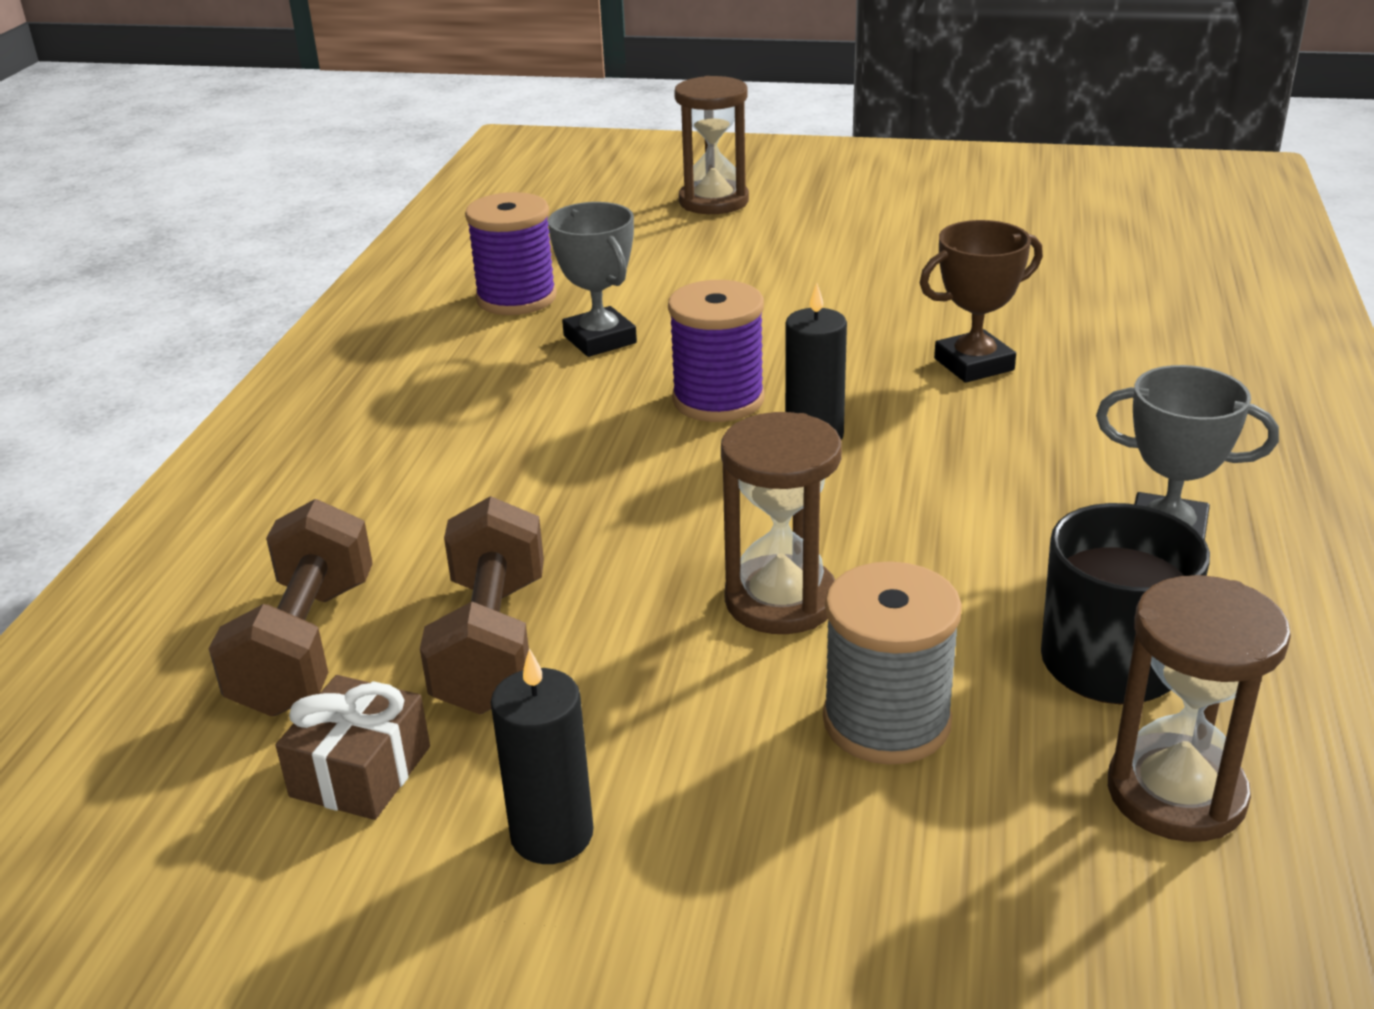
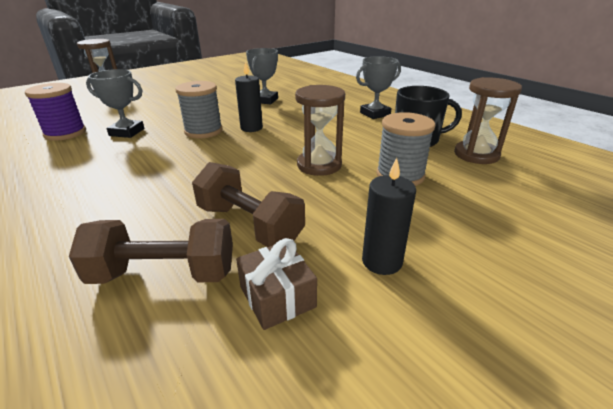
camera: 50 degrees left, 0 degrees up
(306, 646) = (164, 274): brown dumbbell -> brown dumbbell turned 45 degrees counterclockwise
(718, 400) = (203, 131): purple spool -> grey spool
(973, 364) = (265, 100): brown trophy -> grey trophy

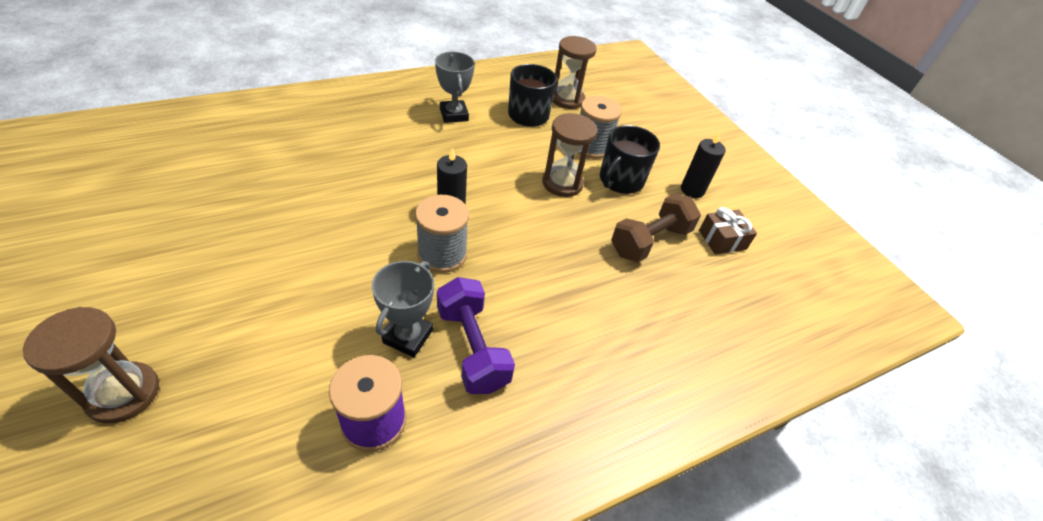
camera: 85 degrees left, 15 degrees up
(111, 151) = (472, 347): none -> purple dumbbell
(164, 274) = (703, 291): brown dumbbell -> none
(265, 100) = (351, 183): grey trophy -> none
(353, 198) = (620, 180): none -> black mug

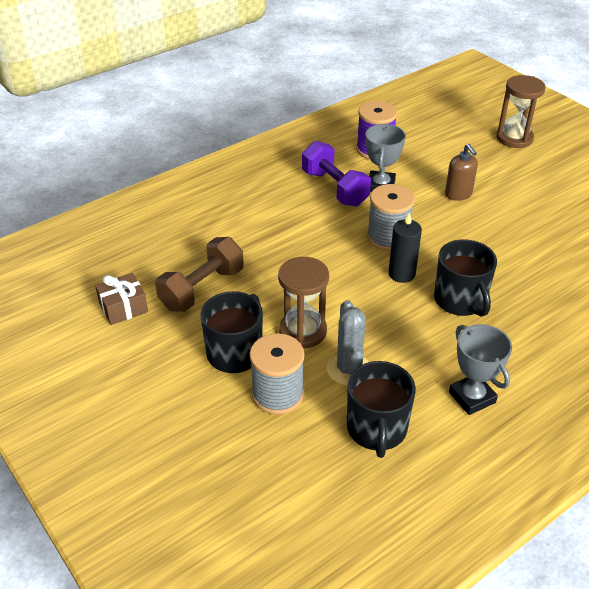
camera: 175 degrees right, 5 degrees down
(315, 296) = (458, 194): none -> brown soap dispenser
(412, 176) = (460, 300): none -> black mug
(534, 149) = (349, 369): none -> grey cactus
(567, 99) = (330, 482): brown hourglass -> none
(692, 190) = (146, 361): black candle -> none

